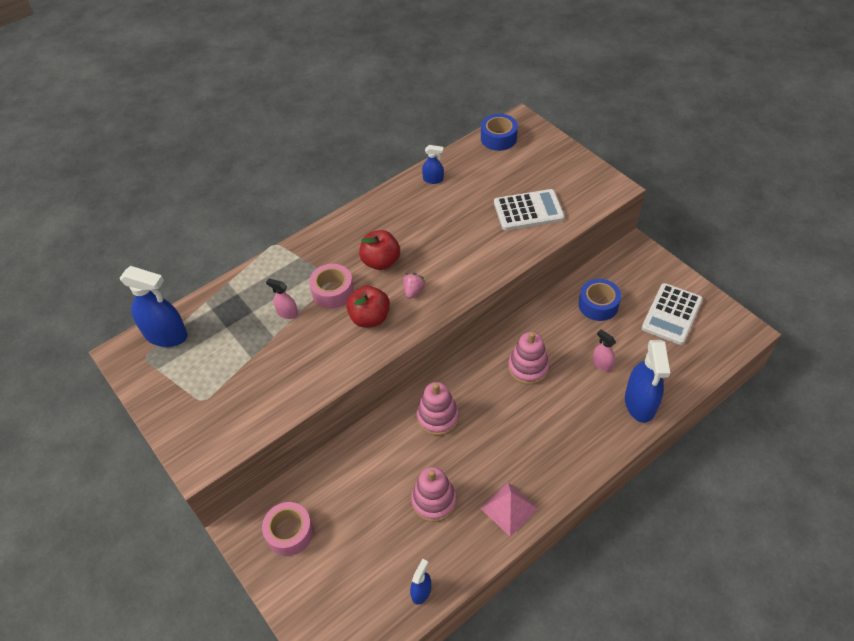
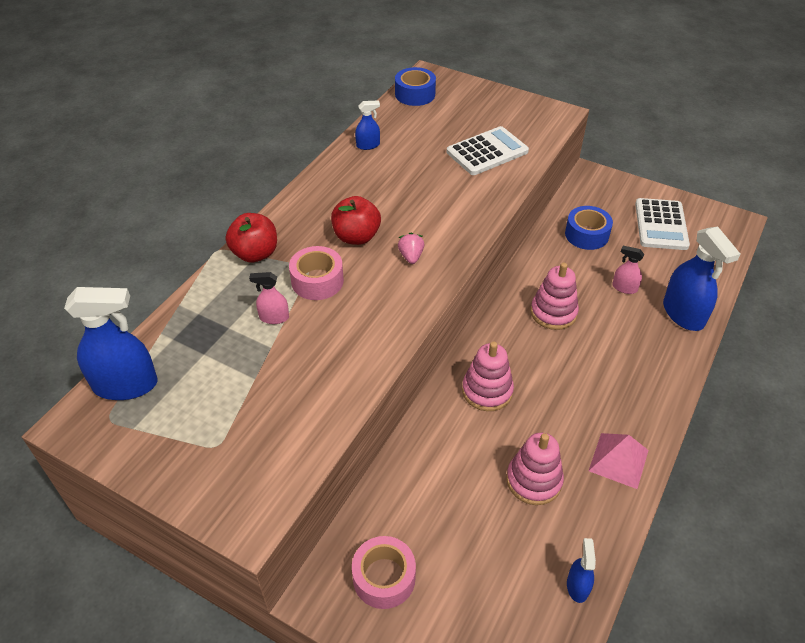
camera: 25 degrees left, 5 degrees down
(370, 318) = (377, 296): red apple -> red apple (255, 254)

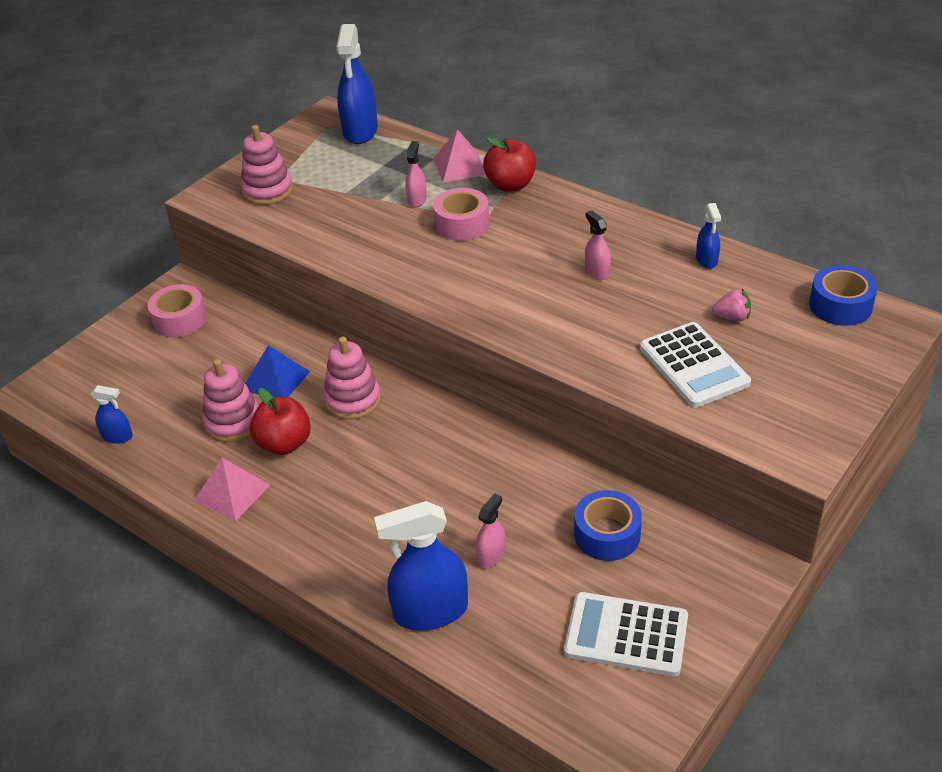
camera: 100 degrees right, 5 degrees down
(216, 292) = (460, 166): none -> pink pyramid
(356, 237) = (527, 249): red apple -> red apple (284, 443)
(385, 197) = (597, 271): none -> pink spray bottle
(411, 256) = (487, 287): pink strawberry -> pink strawberry (732, 317)
(470, 457) = (276, 380): none -> blue pyramid
(553, 313) = (457, 472): pink stacking toy -> pink stacking toy (267, 190)

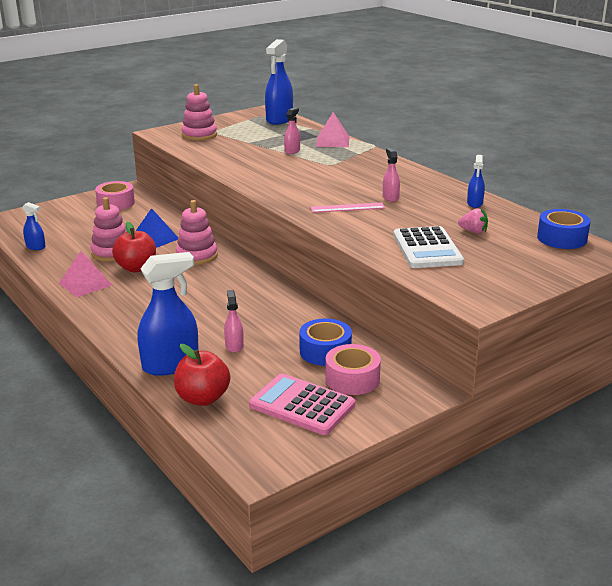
camera: 15 degrees right, 15 degrees down
(430, 611) = (171, 365): blue spray bottle -> blue spray bottle turned 150 degrees clockwise
(462, 224) = (313, 165): pink tape -> pink tape (352, 379)
(491, 555) = (234, 346): pink spray bottle -> pink spray bottle turned 60 degrees counterclockwise
(510, 185) = (360, 153): red apple -> red apple (203, 398)
(554, 306) = (347, 208): none -> pink ruler
(626, 635) = (302, 405): white calculator -> pink calculator

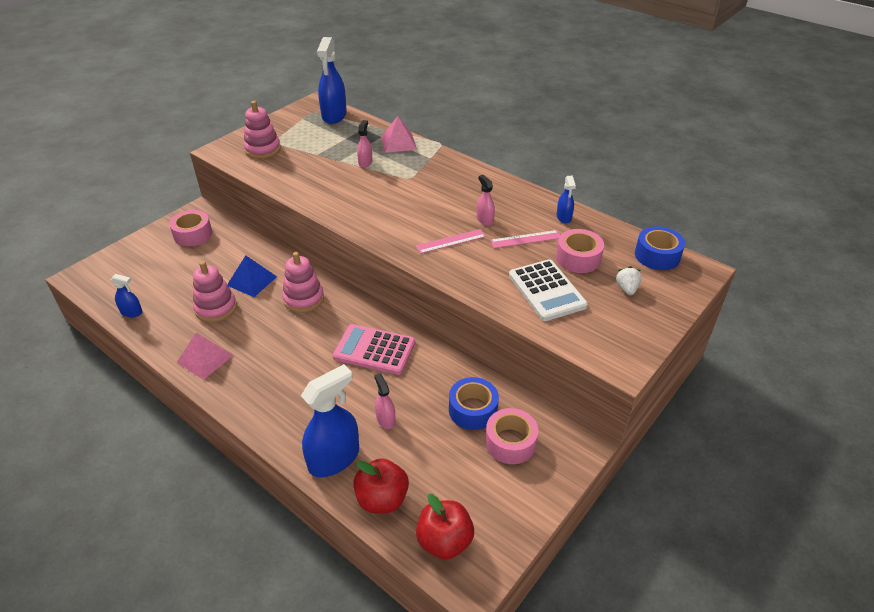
camera: 15 degrees left, 15 degrees up
(136, 268) = (249, 326): red apple -> red apple (444, 541)
(302, 405) = (478, 488): pink calculator -> pink calculator (374, 350)
(425, 214) = (526, 239): none -> pink ruler
(473, 231) = (578, 258): pink strawberry -> pink tape
(514, 256) = (626, 289): none -> white strawberry

